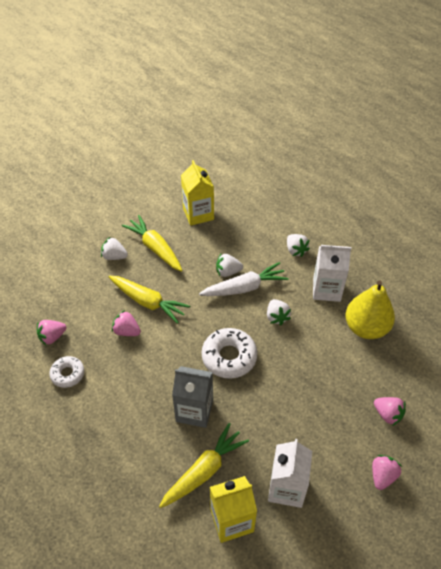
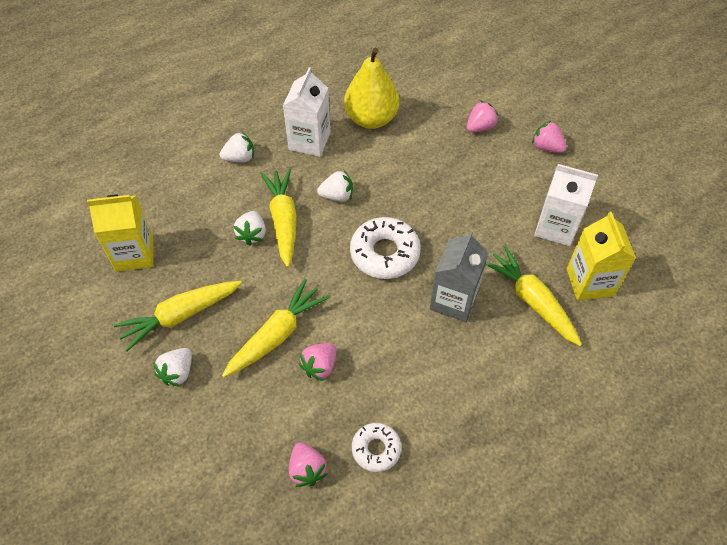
camera: 80 degrees left, 5 degrees up
(244, 288) = (283, 221): white carrot -> yellow carrot

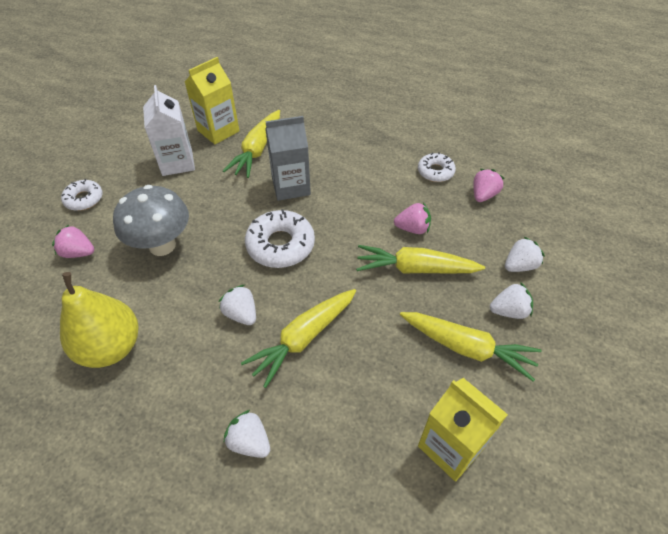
camera: 125 degrees left, 5 degrees down
(252, 234) = (339, 354): white strawberry -> white strawberry (519, 265)
(309, 141) = (180, 386): white carton -> none
(448, 177) = (162, 245): none -> grey mushroom
(546, 147) = (84, 199): pink strawberry -> white donut

